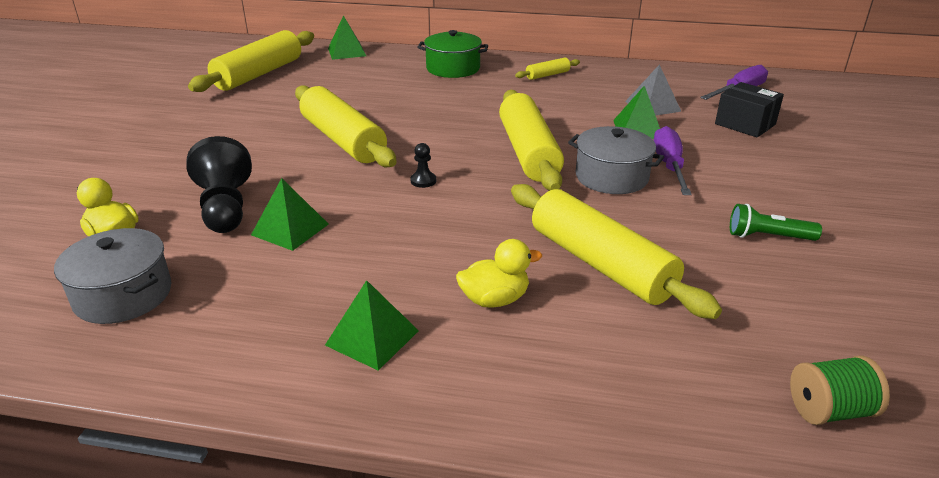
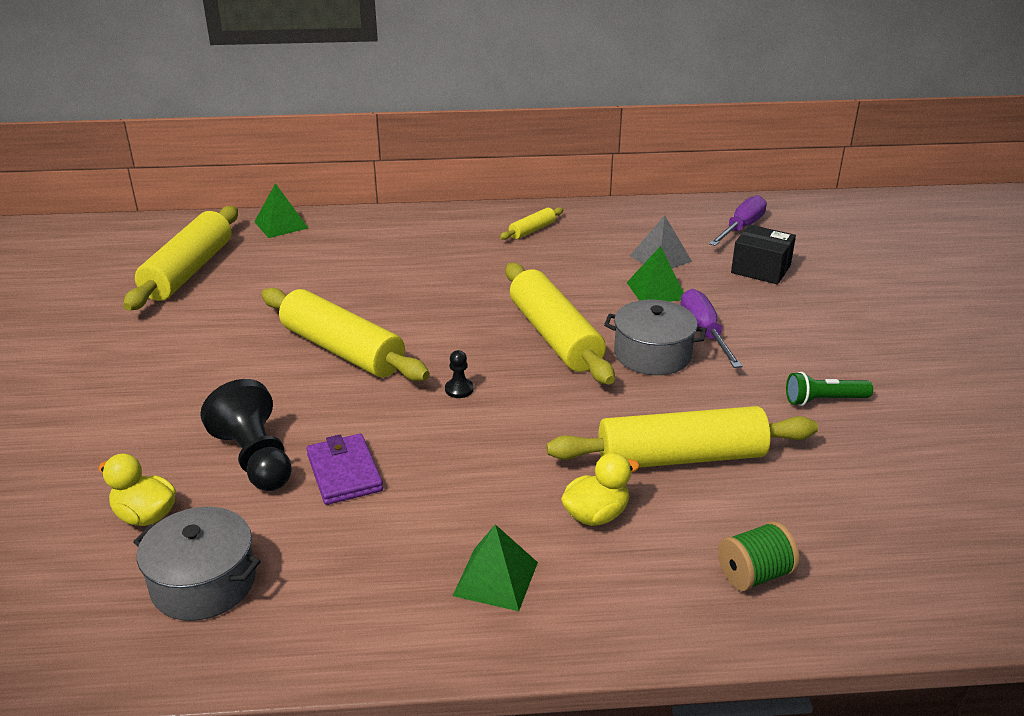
camera: 15 degrees left, 0 degrees up
(290, 229) = (344, 473): green pyramid -> purple wallet
(453, 68) = (421, 234): green pot -> none
(600, 264) = (680, 457): yellow rolling pin -> yellow rolling pin turned 45 degrees counterclockwise
(829, 410) = (927, 567): green spool -> green spool (754, 575)

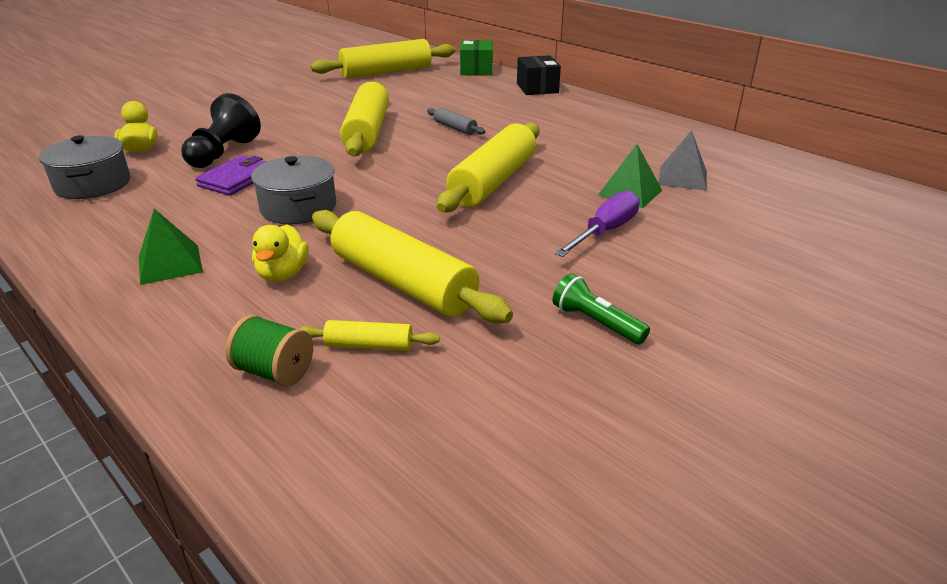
camera: 50 degrees right, 0 degrees up
(281, 224) = (476, 70): green pyramid -> green box
(411, 302) = (455, 128): none -> grey rolling pin
(459, 389) = (375, 176): black pawn -> none
(532, 230) = (621, 126): yellow rolling pin -> yellow rolling pin (369, 345)
(596, 515) = (283, 274): yellow duck -> yellow duck turned 75 degrees clockwise
(652, 354) = (532, 222): grey pot -> grey pot (298, 208)
(741, 228) = (811, 191): purple screwdriver -> none
(760, 269) = (760, 221): black box -> black box (537, 88)

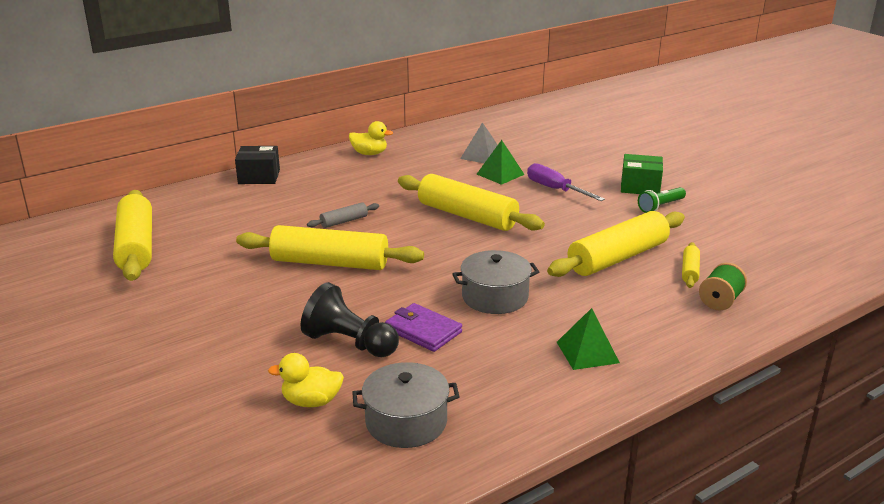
camera: 80 degrees left, 5 degrees down
(283, 274) = (605, 301): yellow duck -> yellow duck (369, 153)
(476, 70) = (175, 198): green box -> green box (640, 187)

